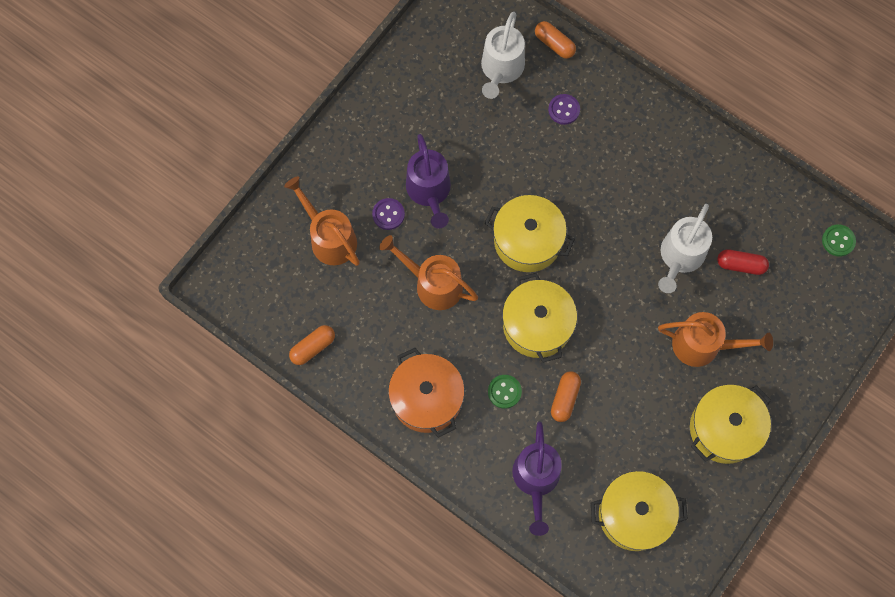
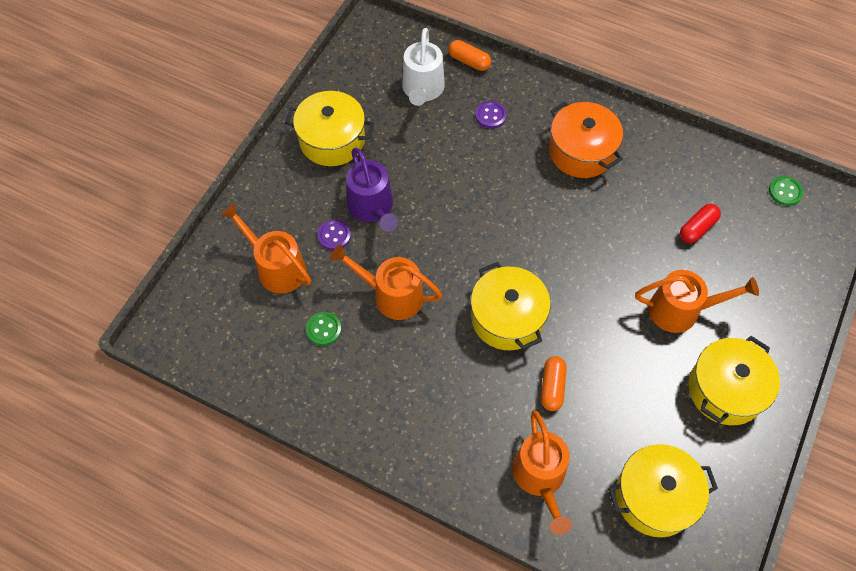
camera: 10 degrees left, 10 degrees down
(313, 347) = (274, 379): orange capsule -> none
(426, 398) = (405, 411): orange pot -> orange pot (581, 151)
(504, 392) = (487, 391): green button -> green button (323, 329)
(527, 241) = (480, 239): yellow pot -> yellow pot (332, 140)
(536, 480) = (540, 478): purple watering can -> orange watering can
(680, 257) = (636, 230): white watering can -> none
(740, 265) = (697, 228): red capsule -> red capsule turned 45 degrees counterclockwise

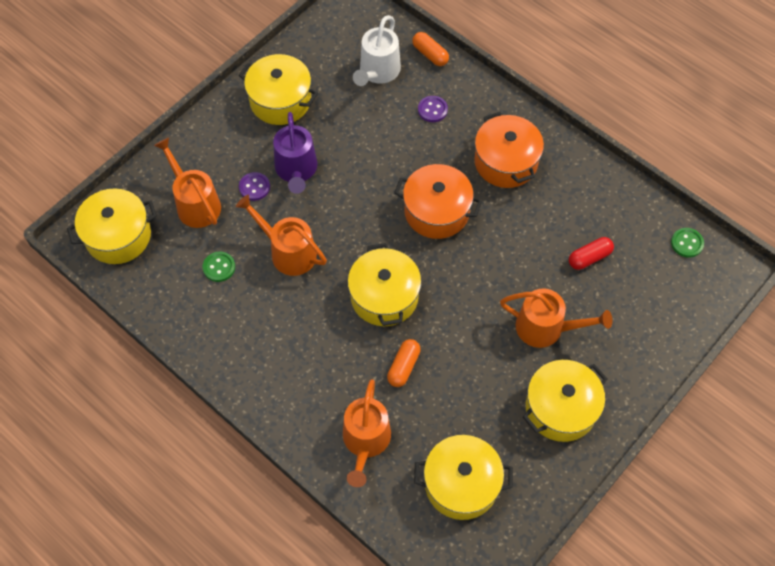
camera: 15 degrees right, 0 degrees up
(203, 322) = (118, 236): none -> yellow pot
(530, 217) = (436, 211): none -> orange pot

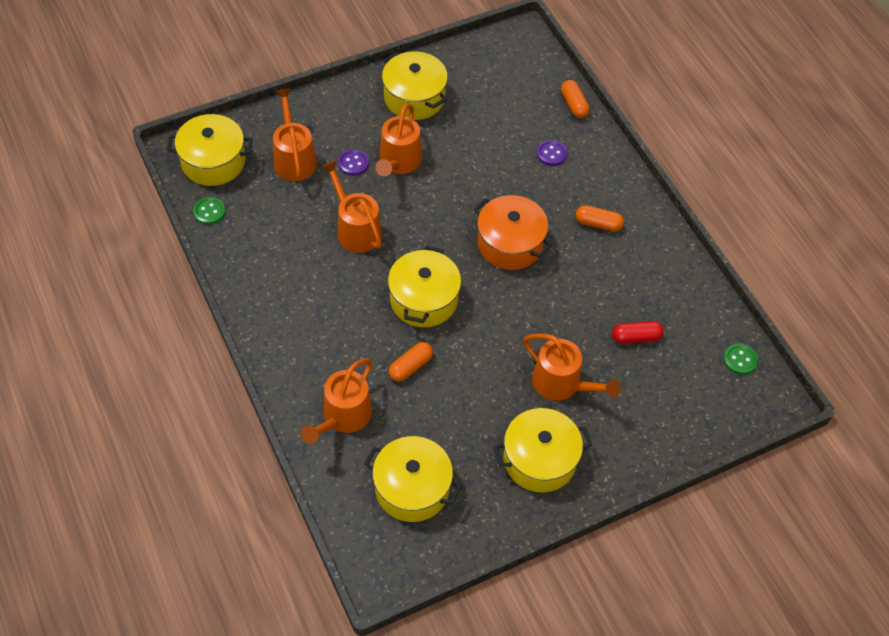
camera: 20 degrees right, 5 degrees down
(219, 267) = (287, 220): green button -> green button (209, 212)
(296, 170) = (398, 162): purple watering can -> orange watering can
(378, 72) = (516, 103): white watering can -> none
(505, 162) = (598, 224): orange pot -> orange capsule

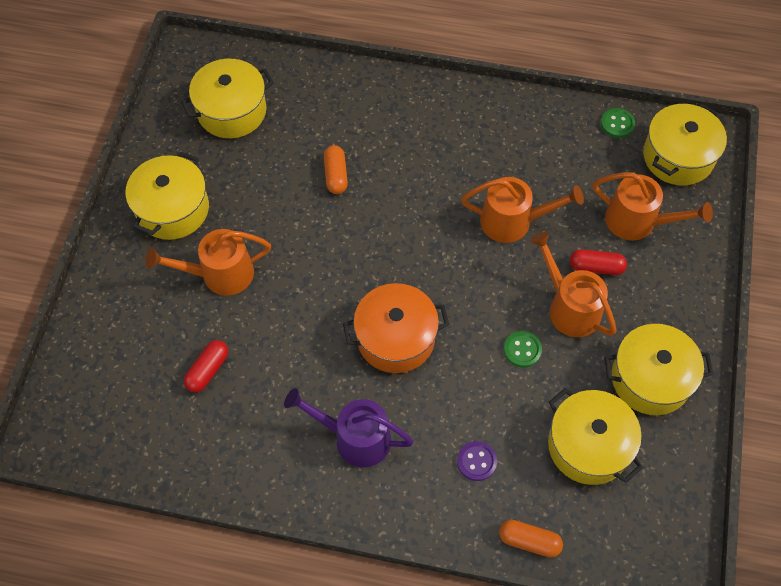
camera: 130 degrees right, 5 degrees up
(343, 417) = (331, 103): orange watering can -> none
(353, 163) = (596, 267): purple button -> red capsule
(423, 299) = (393, 226): yellow pot -> yellow pot (588, 445)
(598, 224) = (354, 438): orange capsule -> purple watering can
(740, 360) = (105, 443): green button -> green button (522, 350)

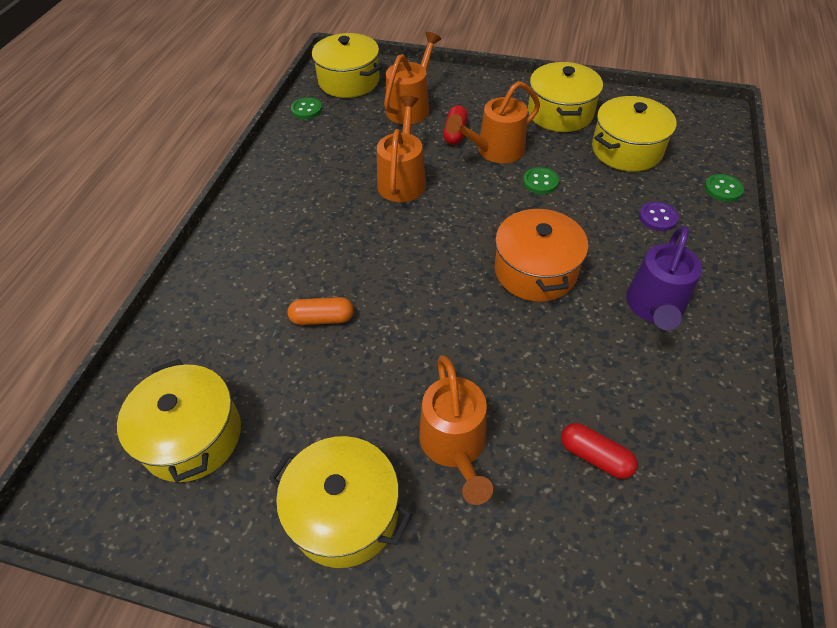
camera: 85 degrees left, 10 degrees down
(529, 541) = (723, 189): orange capsule -> green button

